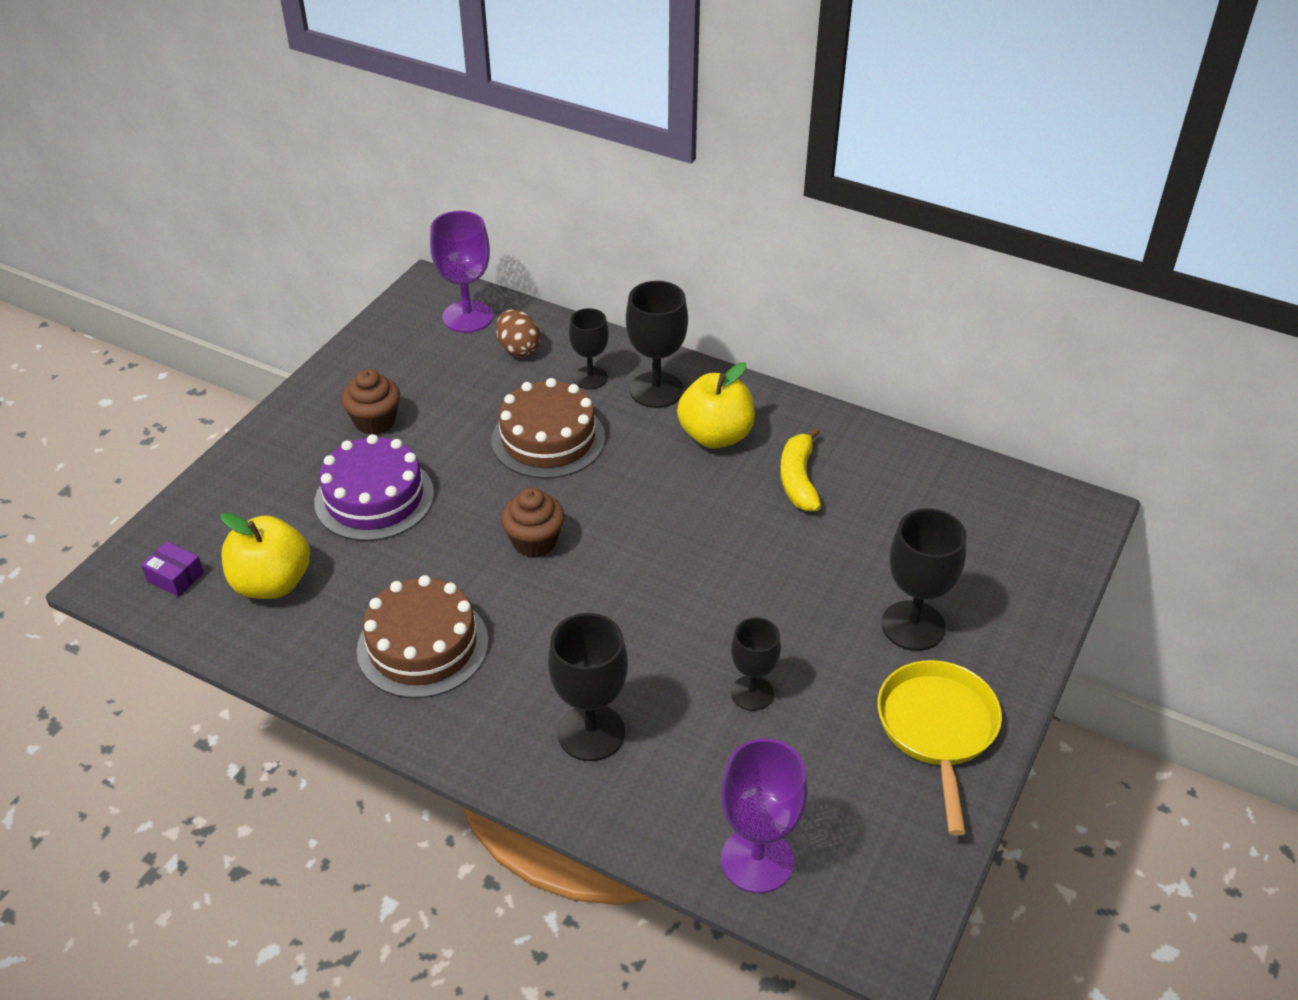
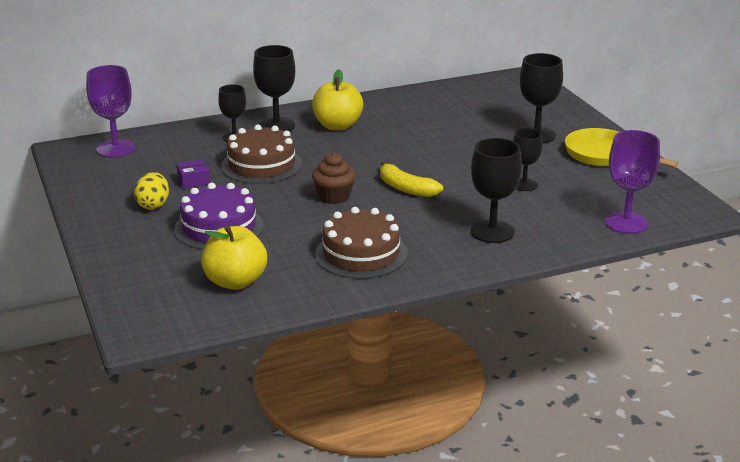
camera: 50 degrees left, 15 degrees down
(175, 577) = (174, 311): purple box -> purple box (194, 181)
(375, 421) = (153, 205): brown cupcake -> yellow egg
(518, 349) = (173, 146): brown egg -> none
(798, 479) = (402, 120): yellow banana -> yellow banana (406, 188)

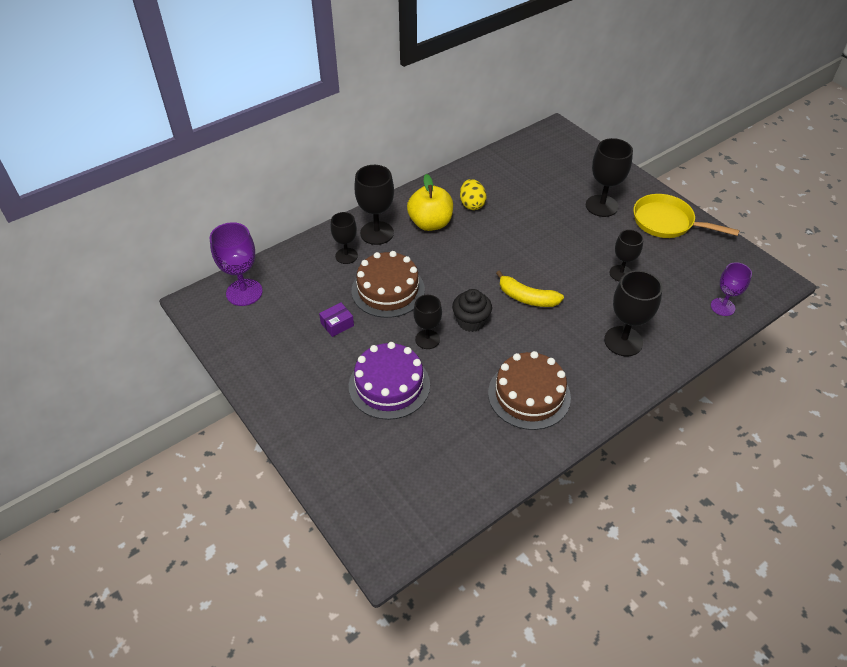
camera: 15 degrees left, 20 degrees up
(153, 205) = (315, 366): yellow egg -> yellow egg (472, 204)
(235, 282) = (438, 458): yellow apple -> none
(279, 203) = (427, 339): none -> black goblet
(334, 197) = (471, 321): brown cupcake -> black cupcake
(626, 223) = (722, 307): purple goblet -> purple goblet, size x0.65

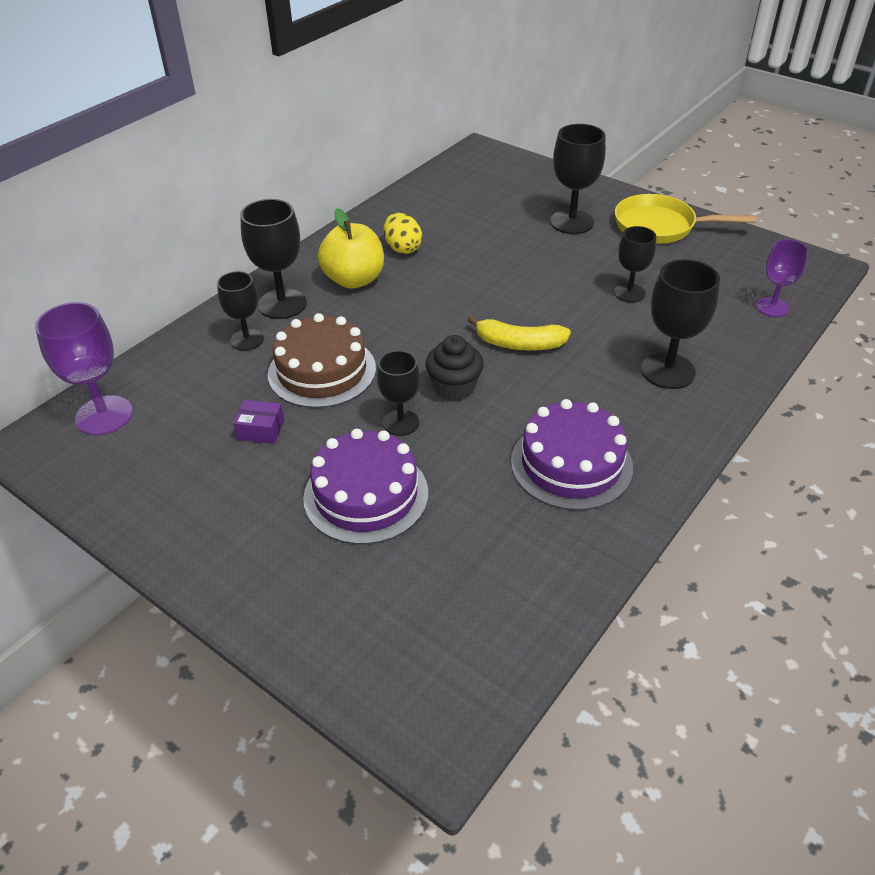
camera: 15 degrees left, 5 degrees down
(337, 324) = (261, 430): purple box -> purple box turned 60 degrees clockwise
(529, 395) = (571, 464): brown cake -> purple cake

